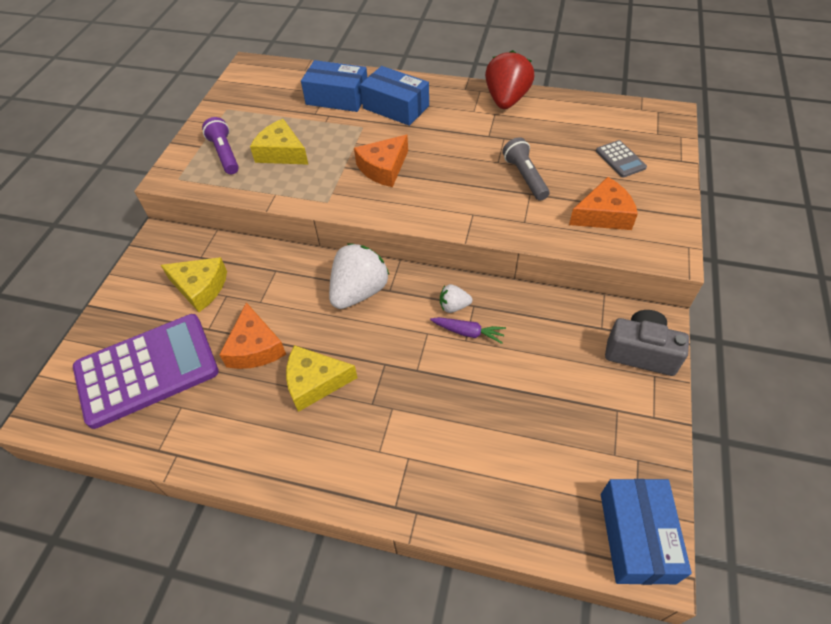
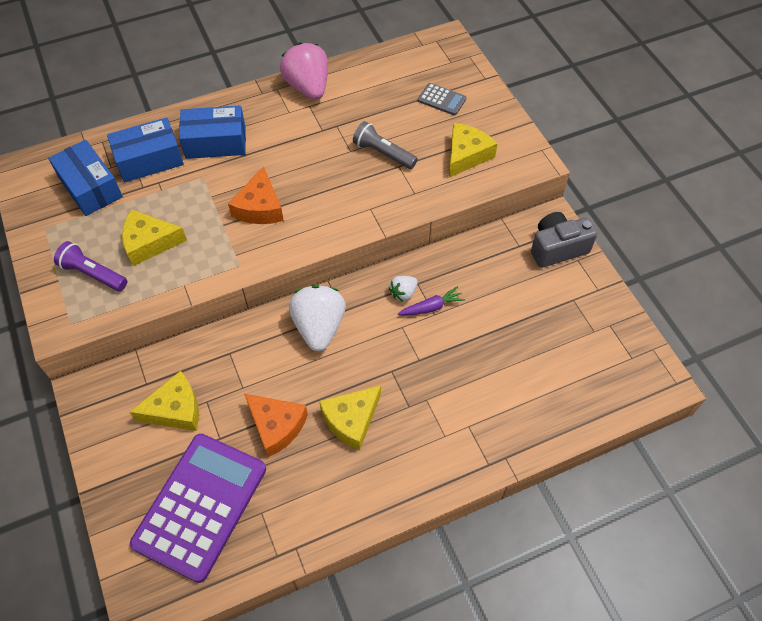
camera: 40 degrees left, 5 degrees up
(506, 100) = (308, 87): red strawberry -> pink strawberry
(603, 215) = (466, 155): orange cheese -> yellow cheese
(636, 537) = (644, 375): blue box -> blue box (90, 187)

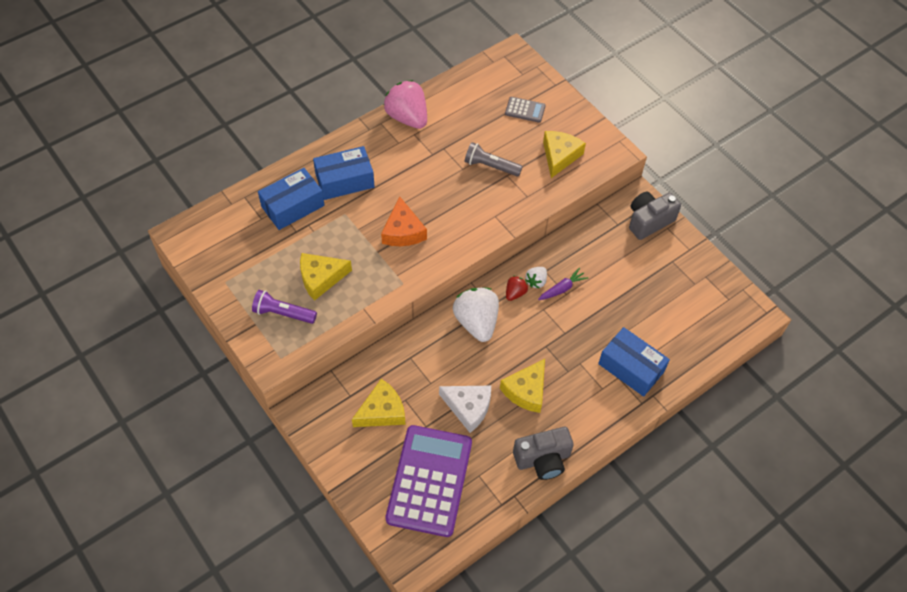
camera: 15 degrees left, 0 degrees up
(90, 187) = (250, 239): blue box -> blue box (631, 368)
(276, 426) = (468, 408): orange cheese -> white cheese
(345, 509) = (543, 459): none -> grey camera
(374, 302) = (515, 293): none -> red strawberry

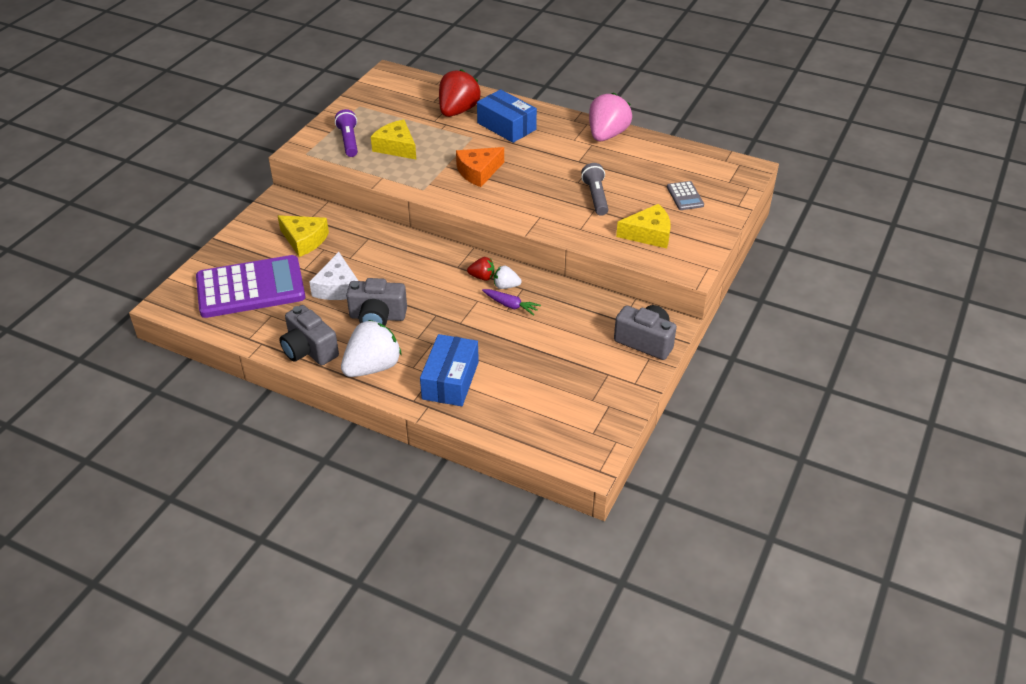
camera: 65 degrees right, 15 degrees down
(293, 206) = (458, 111): blue box -> red strawberry
(476, 322) = (432, 264): white strawberry -> white strawberry (372, 367)
(526, 391) = (377, 317): yellow cheese -> grey camera

